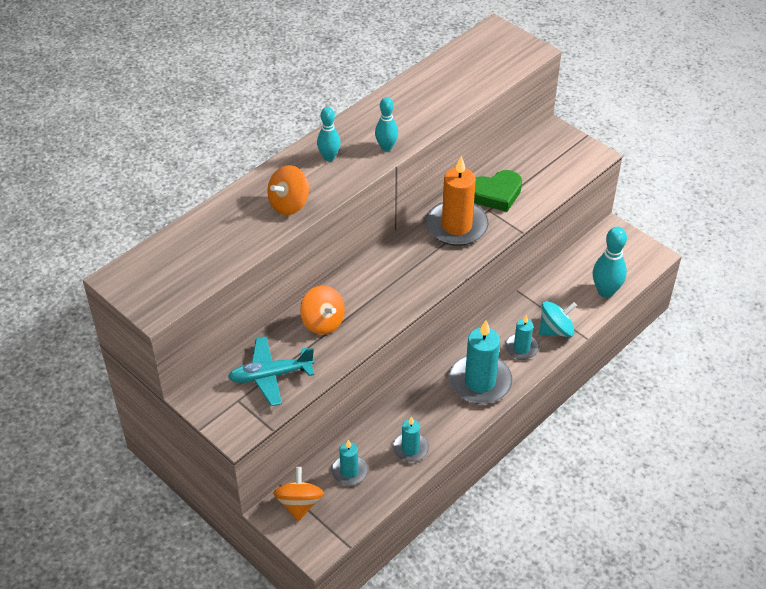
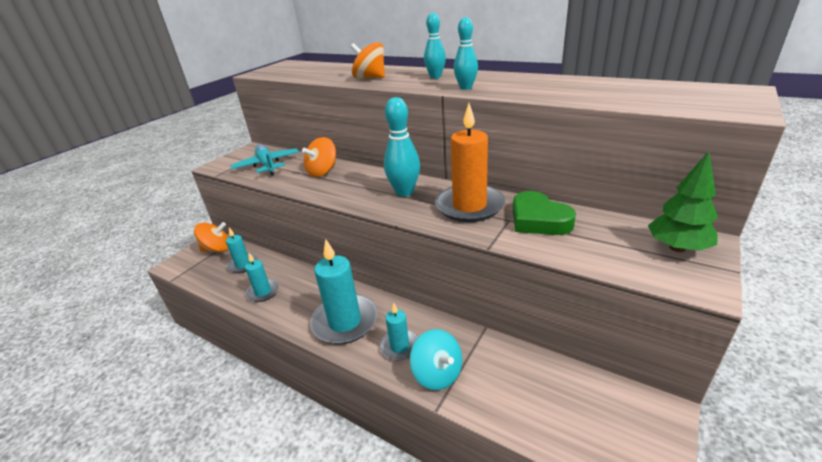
camera: 80 degrees right, 15 degrees down
(556, 145) = (677, 248): none -> green tree
(605, 291) = (531, 420): turquoise bowling pin -> turquoise bowling pin (404, 192)

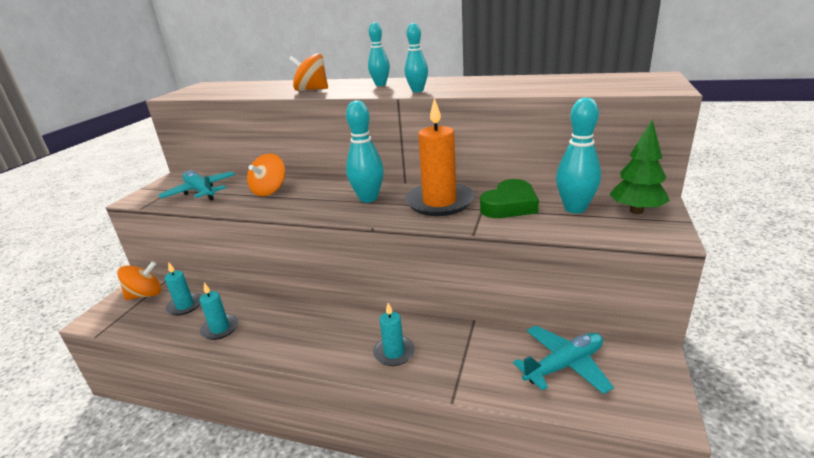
camera: 15 degrees left, 5 degrees down
(345, 322) = (326, 341): turquoise candle -> none
(437, 374) = (441, 369): turquoise spinning top -> none
(538, 220) = (509, 205): green heart -> green heart turned 90 degrees counterclockwise
(560, 396) = (564, 365): none -> turquoise plane
(607, 234) = (575, 208): none -> turquoise bowling pin

